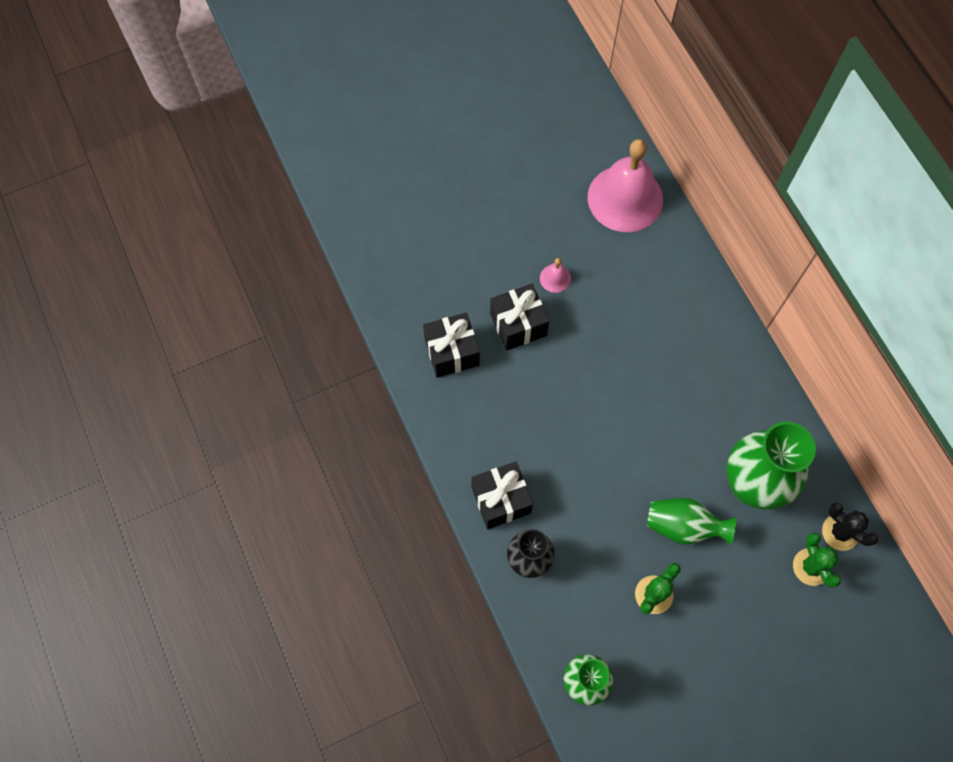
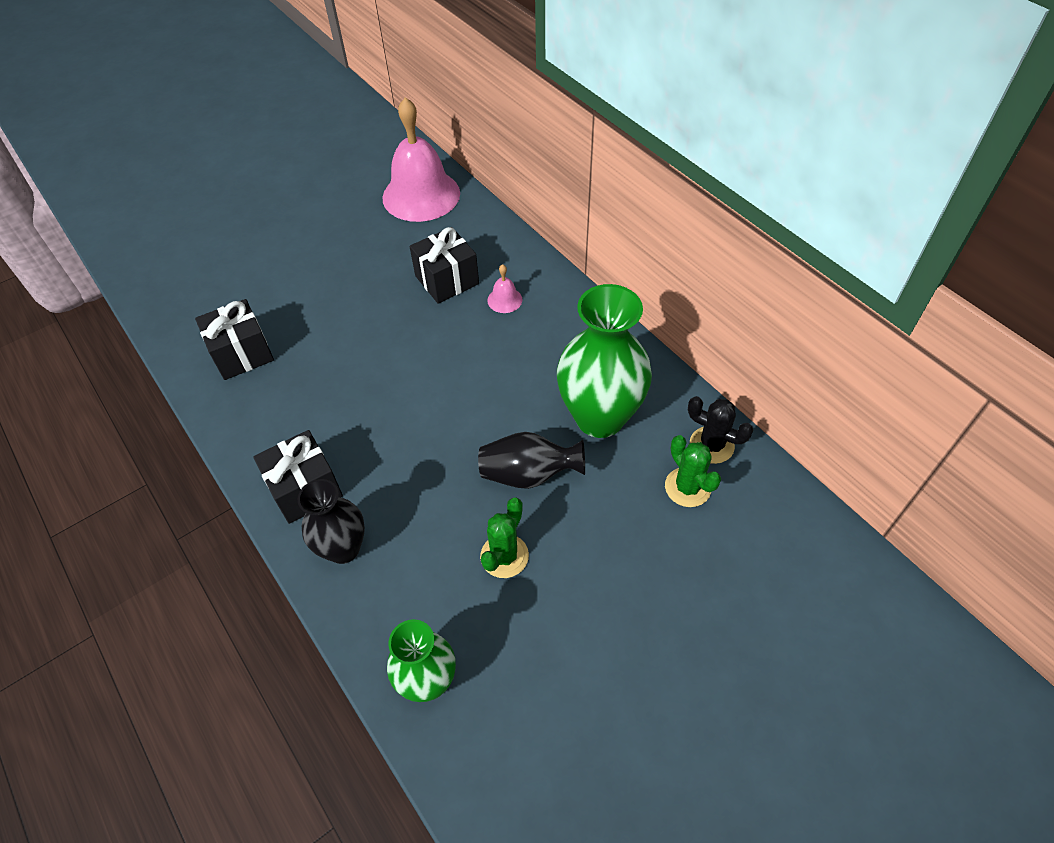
camera: 10 degrees left, 15 degrees down
(518, 324) = (316, 316): black gift -> black gift (447, 280)
(555, 278) = (354, 270): pink bell -> pink bell (504, 300)
(683, 526) = (529, 474): green vase -> black vase

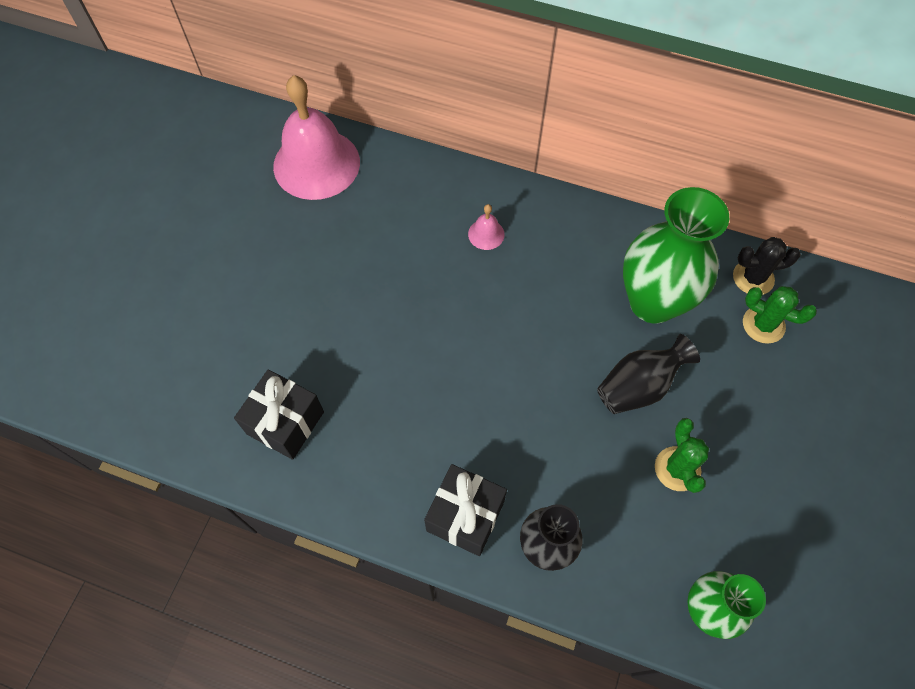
camera: 35 degrees left, 10 degrees up
(447, 280) = (417, 241): black gift -> none

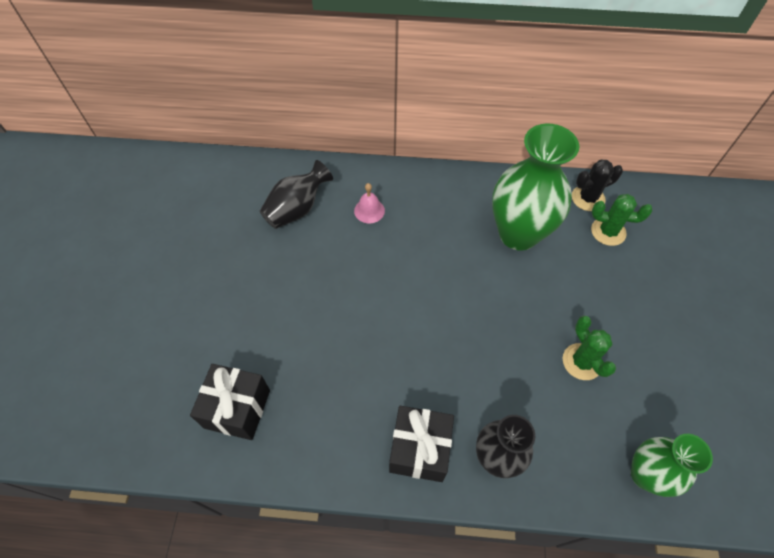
camera: 15 degrees left, 5 degrees down
(316, 164) = (212, 185): pink bell -> none
(638, 386) = (529, 302): black vase -> black vase (297, 209)

